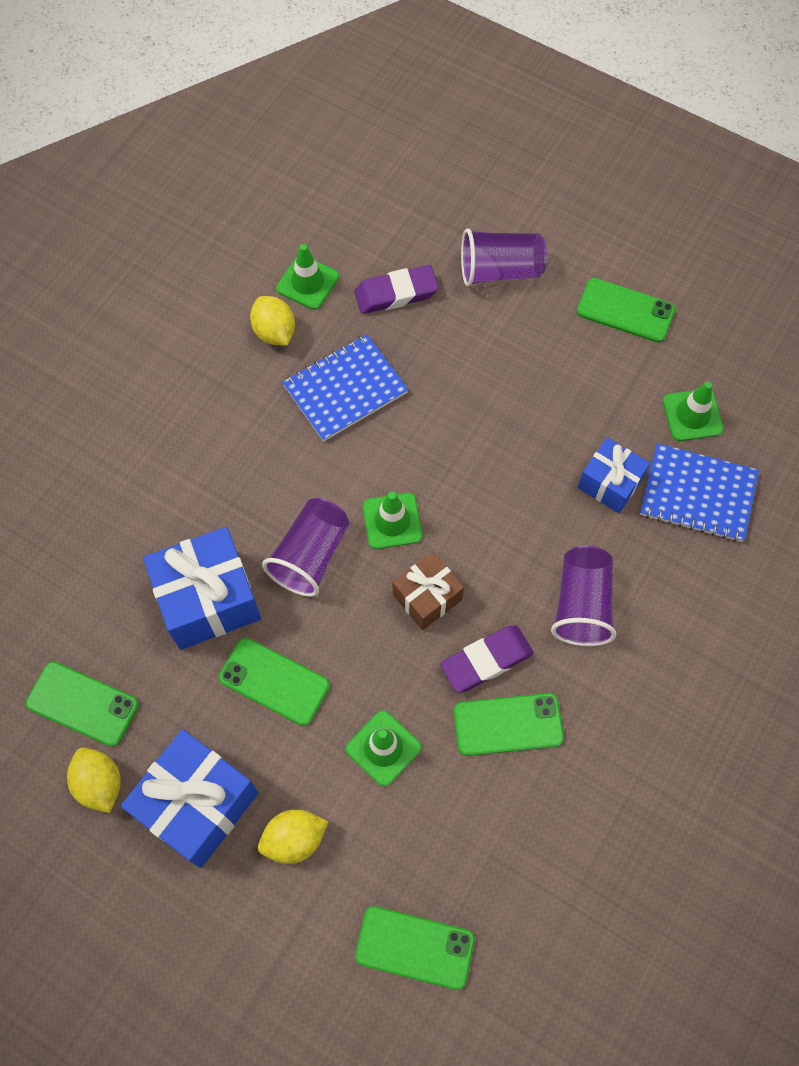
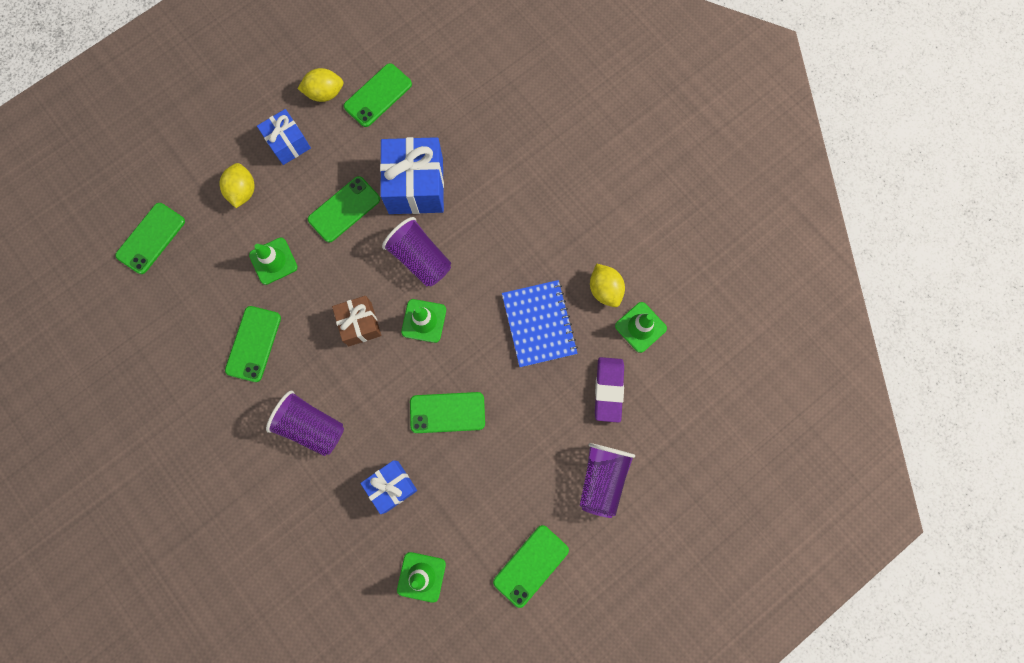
camera: 110 degrees right, 10 degrees up
(197, 804) = (288, 143): blue gift -> blue gift, size x0.60
(274, 332) = (605, 290): yellow lemon -> yellow lemon turned 75 degrees clockwise
(486, 660) = (300, 346): purple eraser -> none
(495, 453) = (447, 412): none -> green phone
(698, 494) = (357, 549): blue notebook -> none

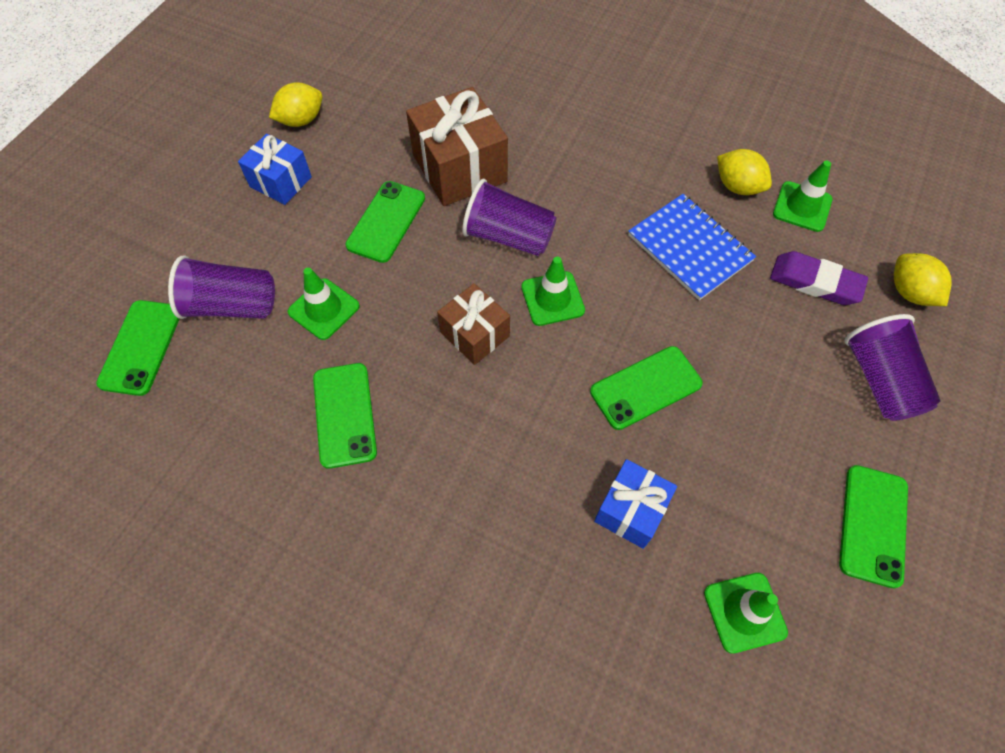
camera: 25 degrees left, 15 degrees down
(243, 191) = (246, 250): yellow lemon -> yellow lemon (910, 292)
(311, 426) = (478, 483): purple cup -> purple cup (232, 305)
(378, 95) = (366, 102): green phone -> none
(416, 186) = (459, 168): blue gift -> brown gift
(608, 390) = (815, 282): purple eraser -> purple eraser turned 45 degrees counterclockwise

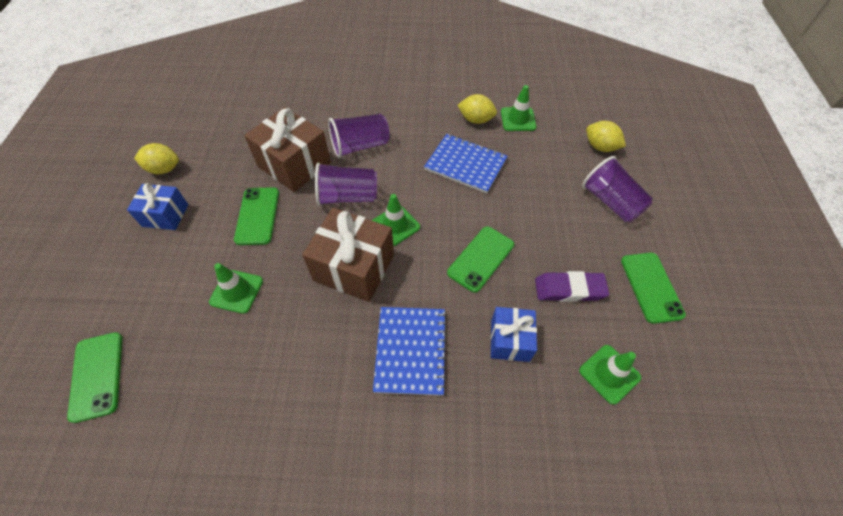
camera: 25 degrees left, 5 degrees down
(232, 305) = (162, 315): purple cup -> purple cup (360, 146)
(301, 120) = (164, 169): yellow lemon -> yellow lemon turned 60 degrees clockwise
(345, 415) = (285, 359): green phone -> none
(475, 334) = (354, 267): brown gift -> brown gift, size x1.66
(497, 468) = (410, 350): none -> blue notebook
(815, 282) = (547, 159): purple eraser -> purple eraser (569, 289)

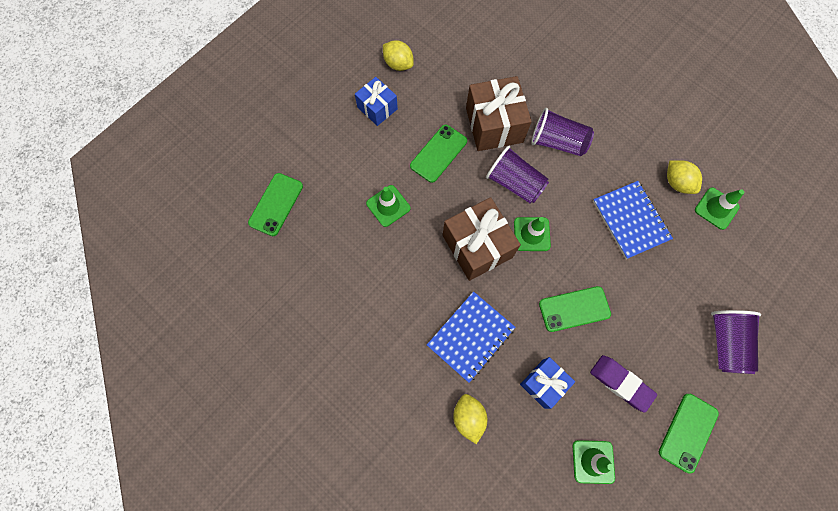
camera: 40 degrees right, 15 degrees up
(600, 147) = (768, 288): yellow lemon -> yellow lemon (468, 417)

